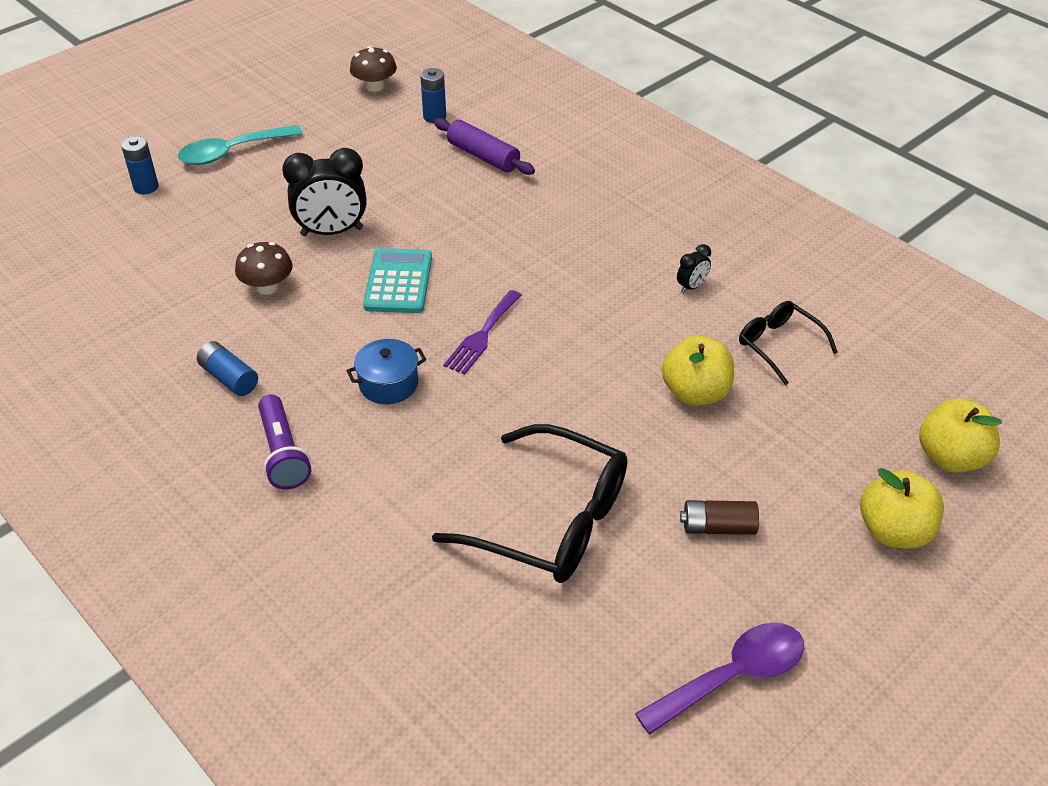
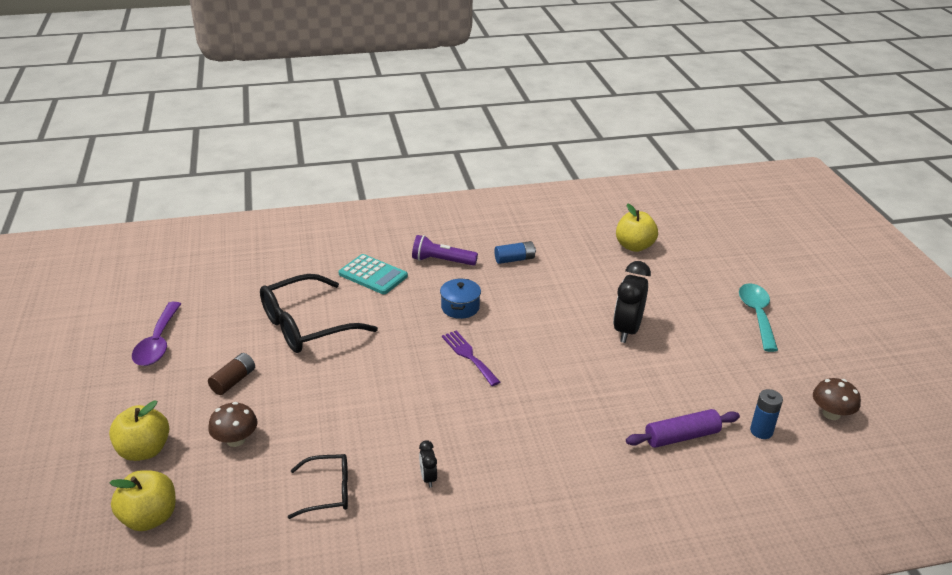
camera: 120 degrees right, 10 degrees down
(146, 187) = (729, 272): blue battery -> none
(267, 287) = (586, 290): brown mushroom -> brown mushroom (236, 440)
(398, 282) = (550, 340): turquoise calculator -> turquoise calculator (373, 275)
(695, 393) = (331, 424): yellow apple -> yellow apple (634, 246)

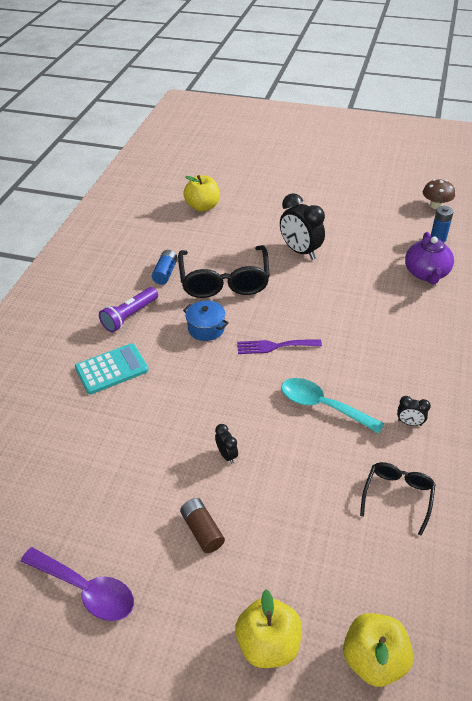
camera: 60 degrees left, 10 degrees up
(236, 440) = (294, 551): brown mushroom -> none
(306, 326) = (154, 444): black glasses -> black glasses (224, 281)
(317, 369) = (227, 455): none -> black clock
(681, 436) = (426, 273): purple rolling pin -> purple teapot
(757, 315) = (324, 190): turquoise spoon -> turquoise spoon (322, 406)

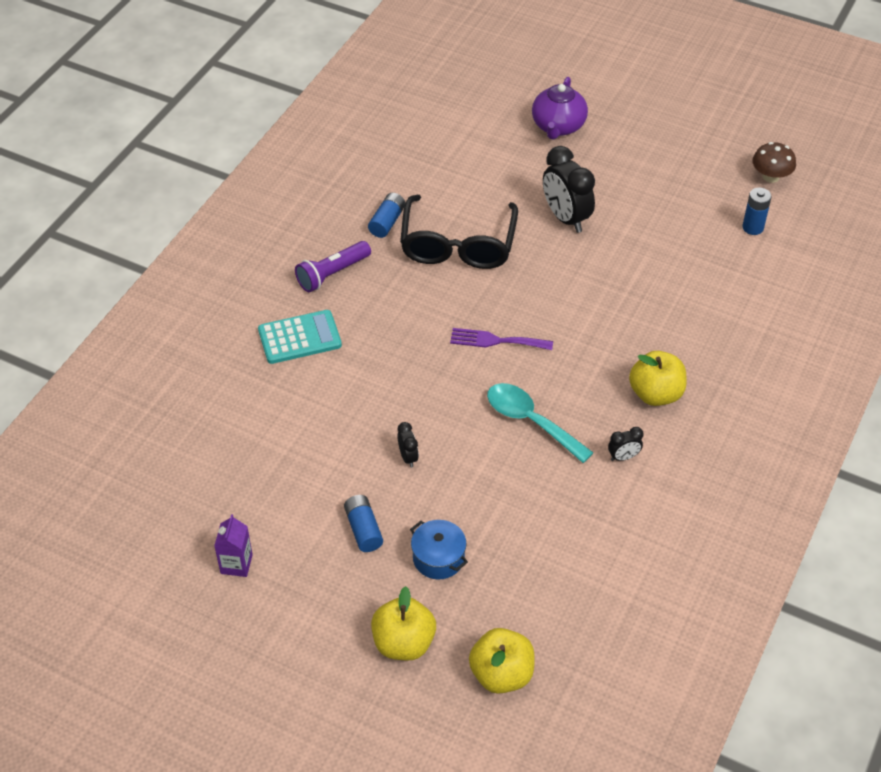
camera: 10 degrees right, 5 degrees up
(86, 589) = (236, 564): purple spoon -> purple carton
(202, 530) = (363, 529): brown battery -> blue battery
(203, 207) = (456, 131): yellow apple -> yellow apple (655, 394)
(206, 328) = (420, 305): blue pot -> blue pot (438, 558)
(397, 496) = (580, 532): black glasses -> none
(409, 423) = (623, 457): black clock -> black clock turned 45 degrees counterclockwise
(426, 273) = (717, 275): purple teapot -> purple teapot (558, 126)

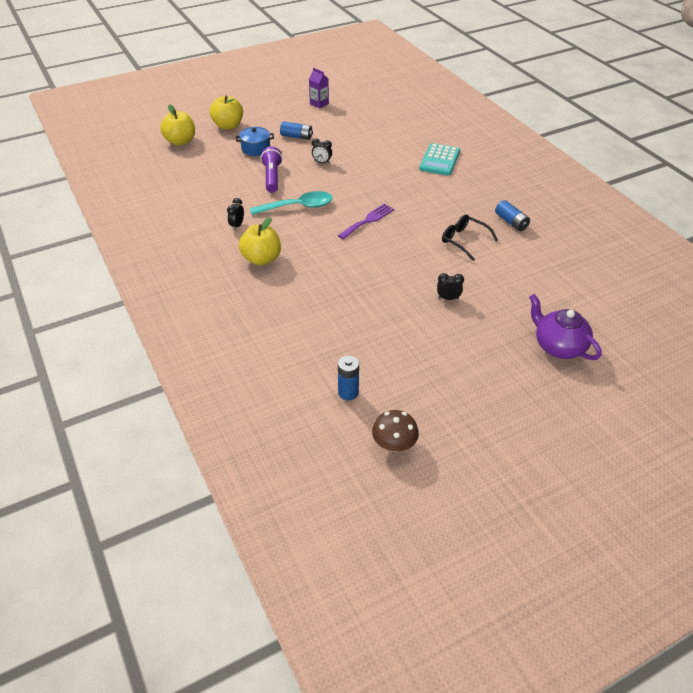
camera: 125 degrees right, 5 degrees down
(332, 274) = (481, 186): purple flashlight -> purple flashlight (272, 177)
(458, 245) = (464, 240): black glasses -> black glasses, size x0.55
(566, 218) = (448, 298): black clock -> black clock, size x0.47

